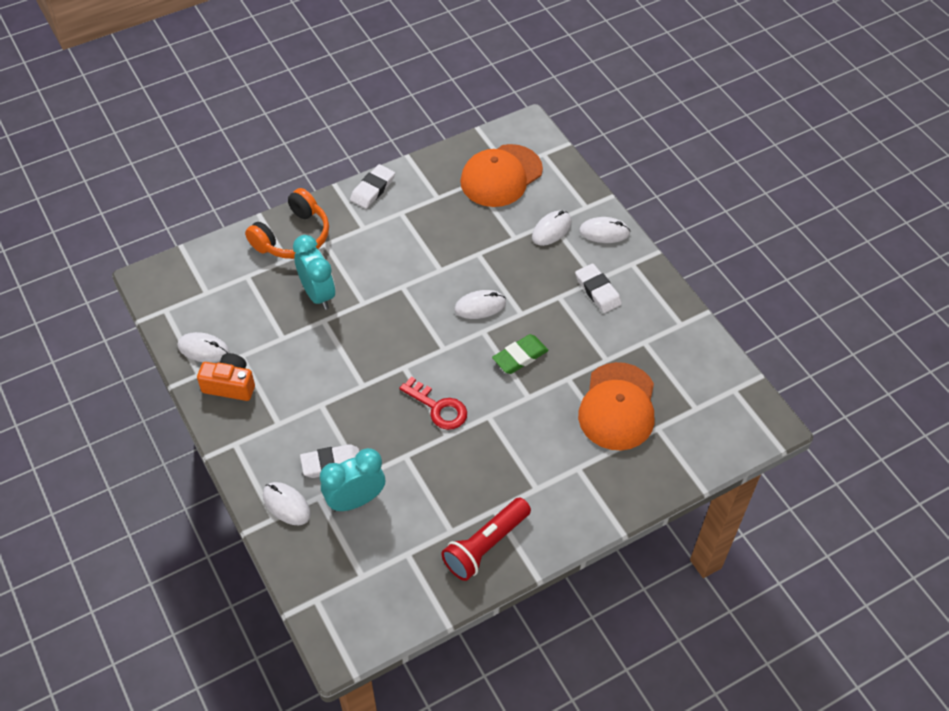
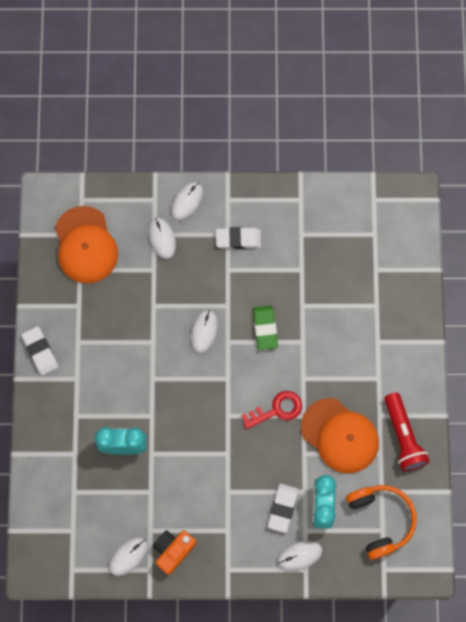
camera: 60 degrees left, 20 degrees up
(293, 237) = (54, 438): orange headphones -> orange headphones (380, 520)
(617, 407) = (344, 286): orange cap -> orange cap (340, 435)

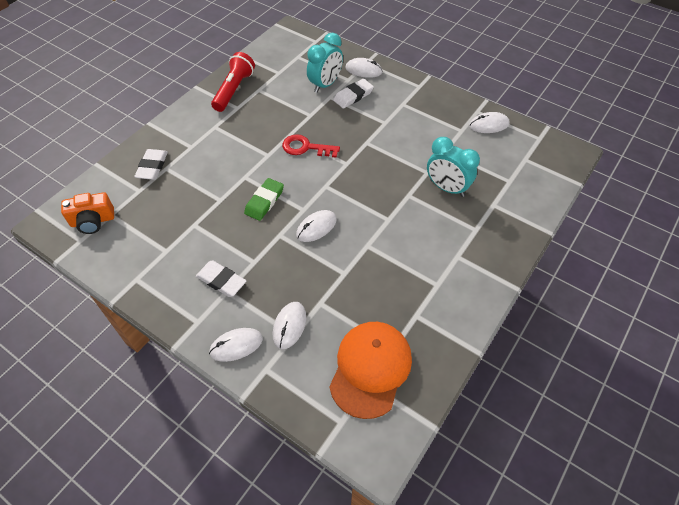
camera: 145 degrees left, 20 degrees down
(40, 351) = (480, 297): white eraser -> white eraser (152, 167)
(173, 550) = (451, 112): orange camera -> orange camera (93, 221)
(340, 435) = (275, 111): orange cap -> none
(380, 520) = (294, 61): orange headphones -> none

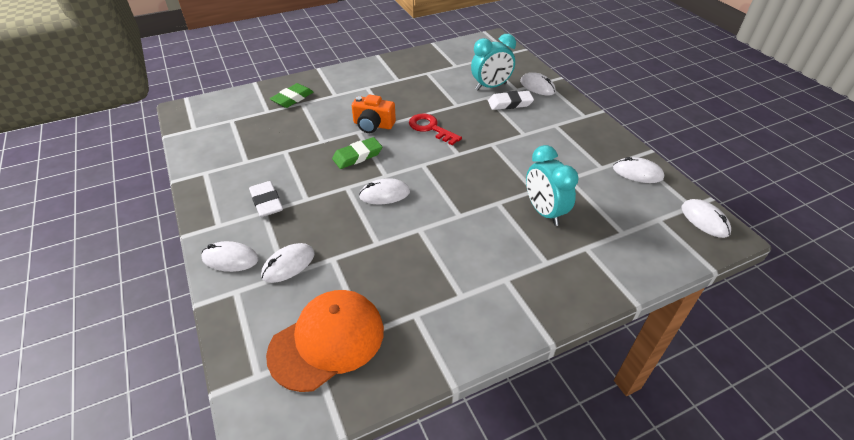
camera: 30 degrees right, 10 degrees down
(93, 221) = (215, 119): orange camera -> orange camera (373, 125)
(152, 167) = (292, 98): white eraser -> green eraser
(234, 90) = (406, 66): red flashlight -> none
(554, 146) = (704, 220): none -> white mouse

